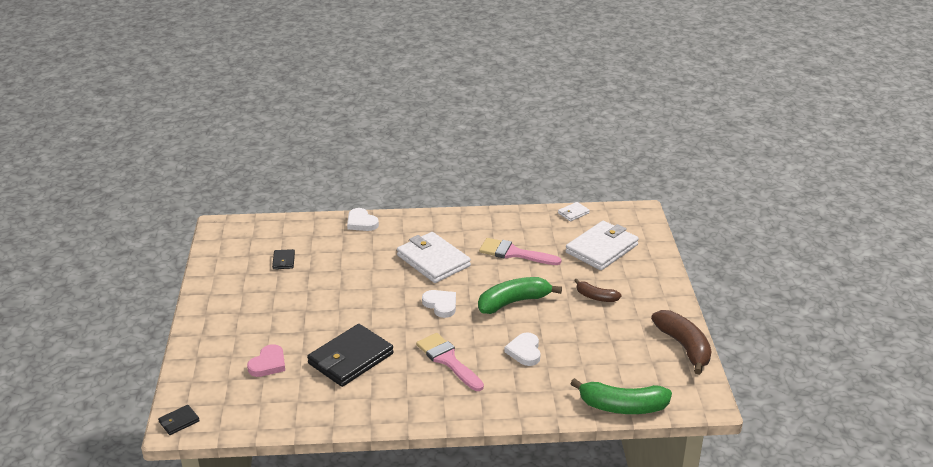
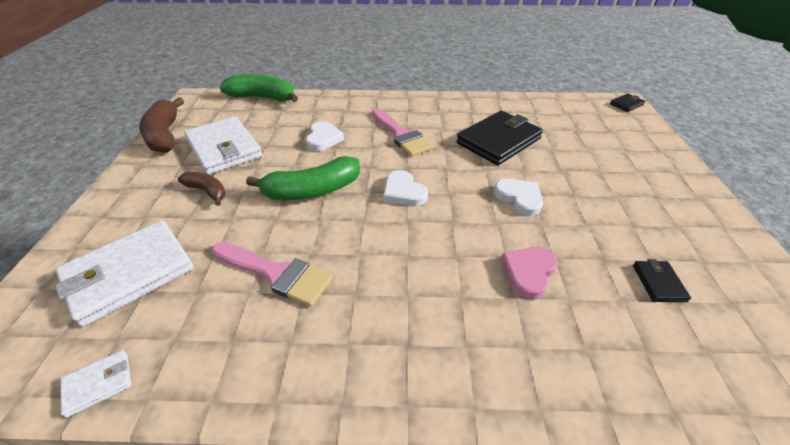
camera: 175 degrees left, 10 degrees up
(268, 364) = (580, 140): pink heart -> pink heart (528, 272)
(361, 222) = (560, 387): white heart -> white heart (519, 198)
(433, 261) = (409, 266): white wallet -> white wallet (224, 148)

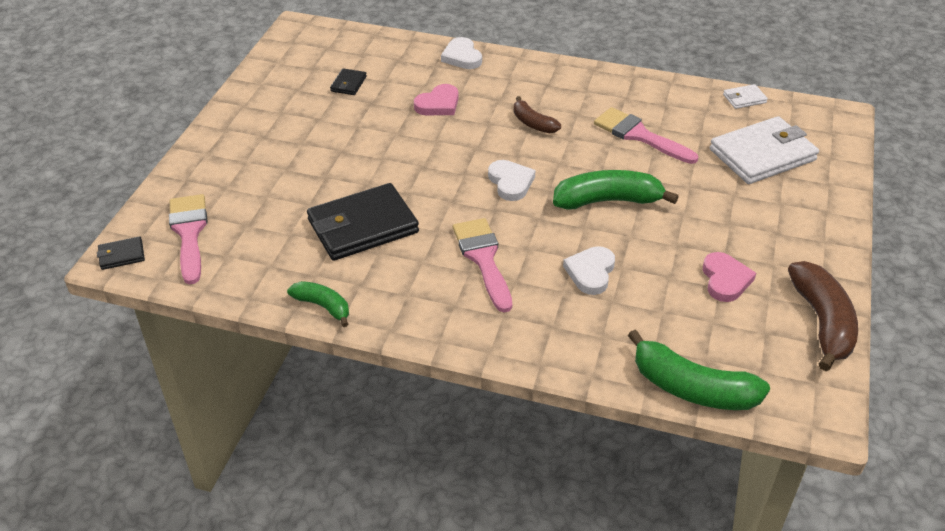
camera: 165 degrees left, 0 degrees up
(207, 191) = (724, 219): brown banana -> brown banana (533, 123)
(224, 148) = (725, 280): white wallet -> pink heart
(483, 100) = (323, 306): none -> green banana
(519, 198) = (397, 157): white heart -> white heart (462, 57)
(606, 120) = (189, 233): none -> pink brush

